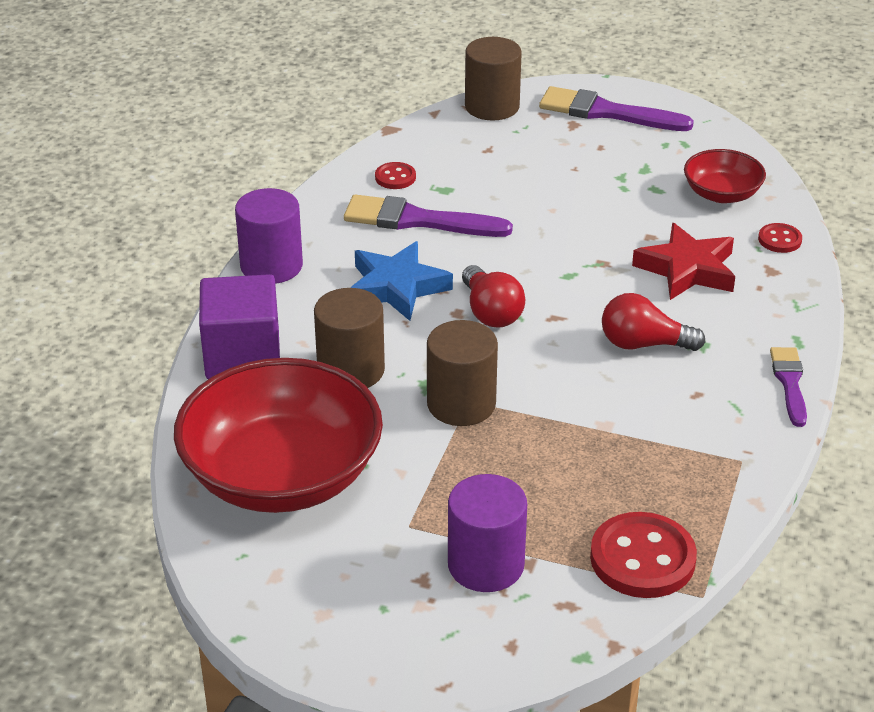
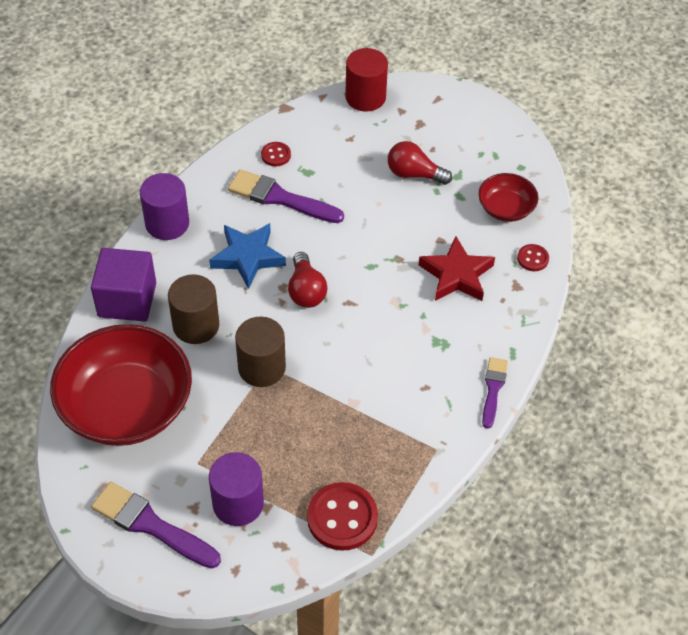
camera: 10 degrees right, 15 degrees up
(492, 107) = (365, 97): brown cylinder -> red cylinder
(606, 112) = (448, 116): purple brush -> purple brush (151, 525)
(643, 344) = (403, 337): red light bulb -> red light bulb (414, 174)

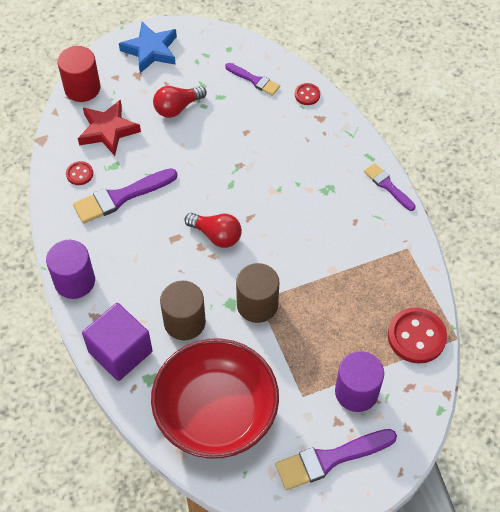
camera: 50 degrees left, 5 degrees up
(247, 257) = (154, 251): blue star -> blue star (150, 50)
(456, 275) = (282, 143): red star -> red star (108, 130)
(506, 208) = (254, 80): red bowl -> purple brush

